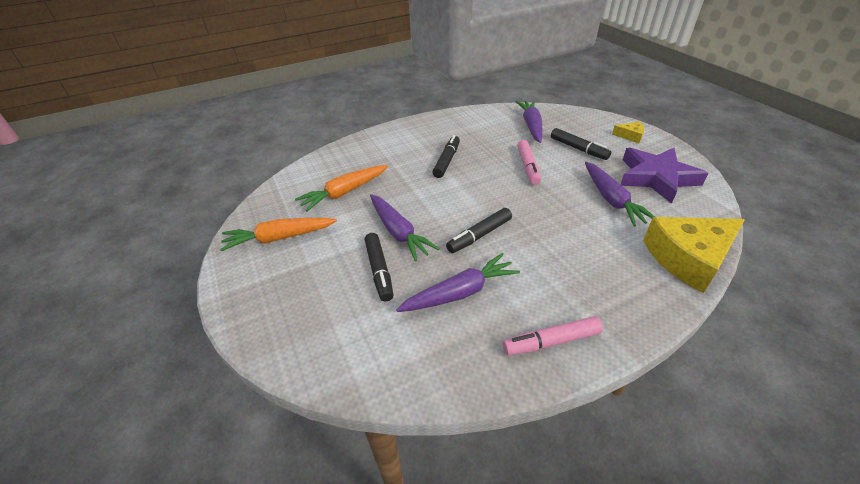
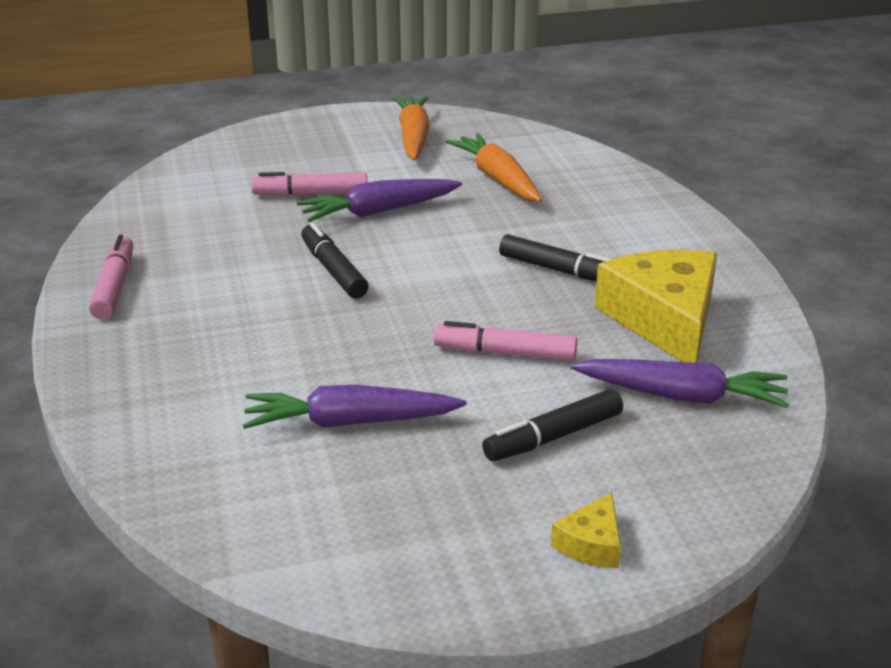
camera: 100 degrees right, 10 degrees down
(379, 270) = (311, 194): black marker -> pink marker
(460, 292) = (235, 240): purple carrot -> none
(656, 178) = (392, 512): purple star -> none
(688, 258) = (153, 451): yellow cheese -> yellow cheese (664, 319)

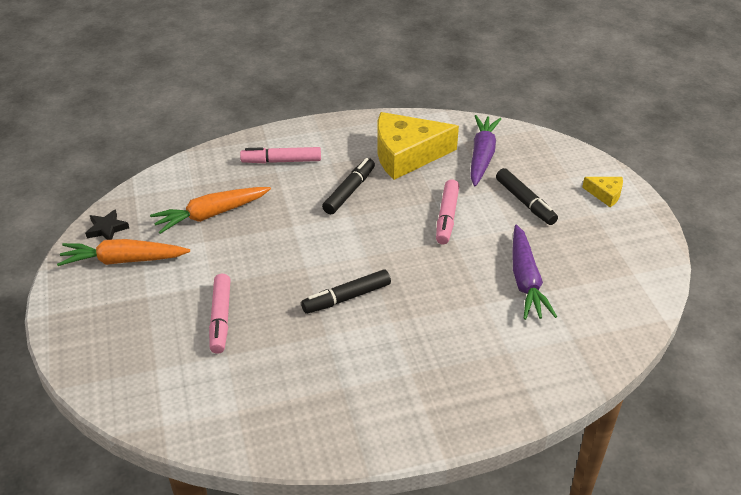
camera: 90 degrees left, 10 degrees up
(114, 286) = (369, 426): pink marker -> pink marker (281, 161)
(379, 211) = (257, 277): purple carrot -> none
(468, 125) = (107, 229): none -> black star

